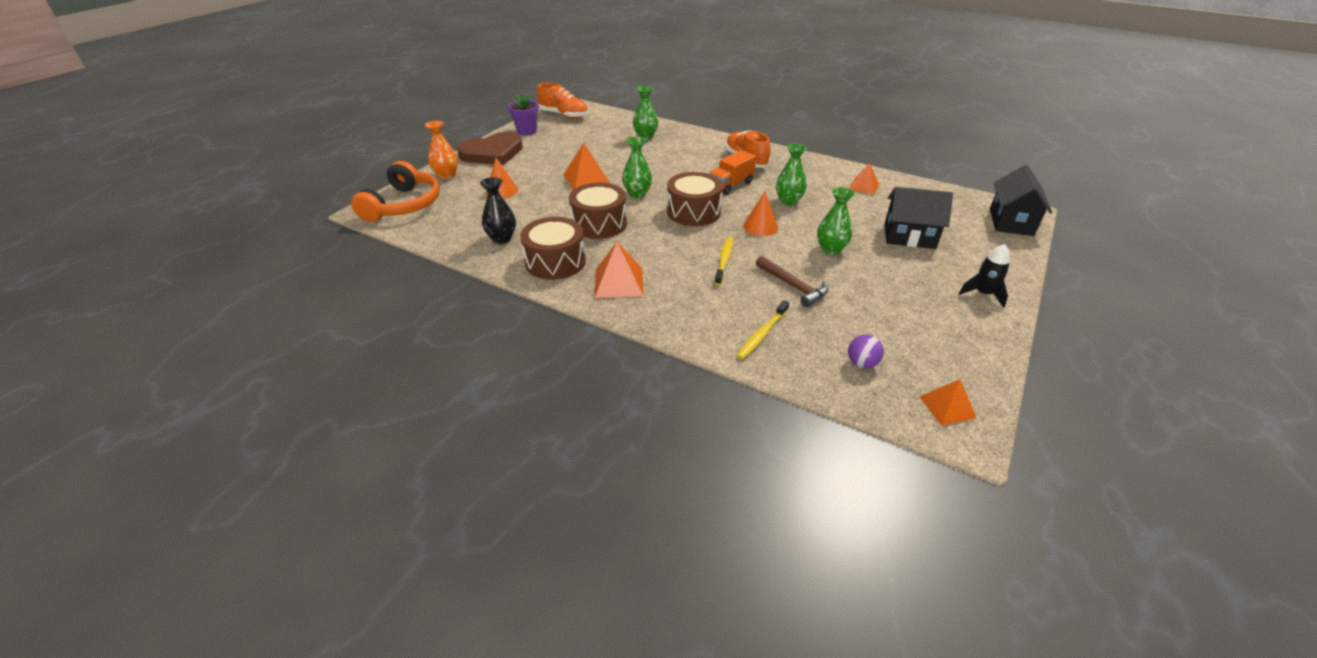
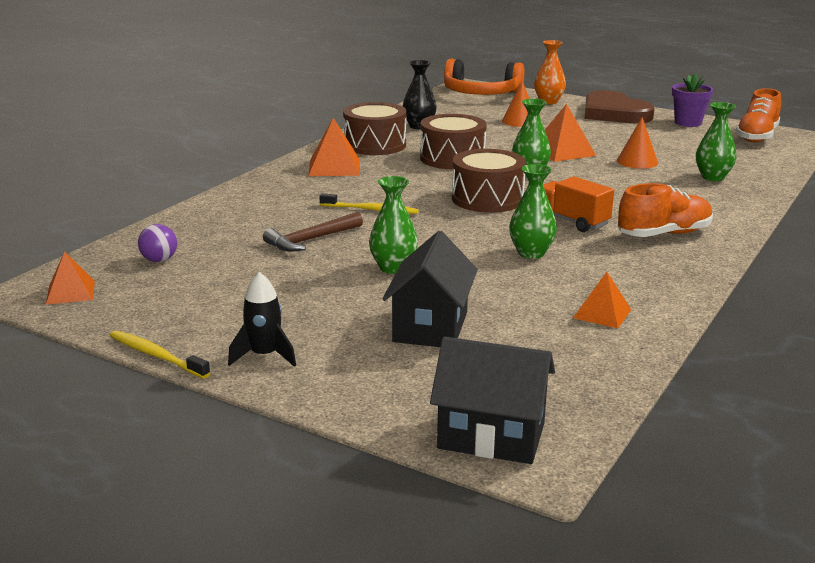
camera: 90 degrees right, 15 degrees down
(760, 226) = (453, 232): orange cone -> orange cone (637, 161)
(762, 334) = (227, 220): yellow toothbrush -> yellow toothbrush (156, 355)

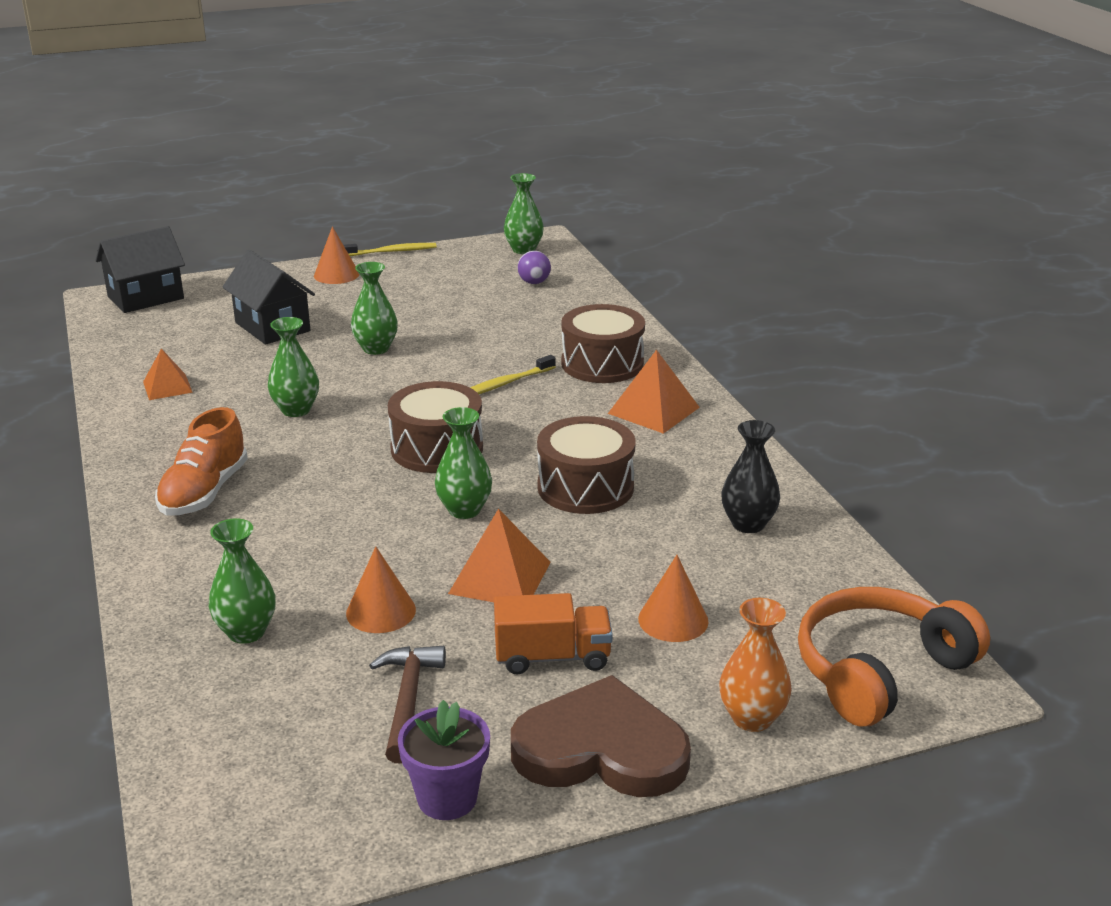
camera: 130 degrees right, 5 degrees up
(70, 292) = (523, 250): orange pyramid -> green vase
(264, 356) = (336, 274): black rocket -> orange cone
(311, 240) = (481, 339): brown hammer -> brown hammer (407, 701)
(375, 145) = (703, 461): brown drum -> brown drum (602, 364)
(571, 221) = (314, 463): orange truck -> orange truck (552, 657)
(757, 136) = (284, 822): orange shoe -> none

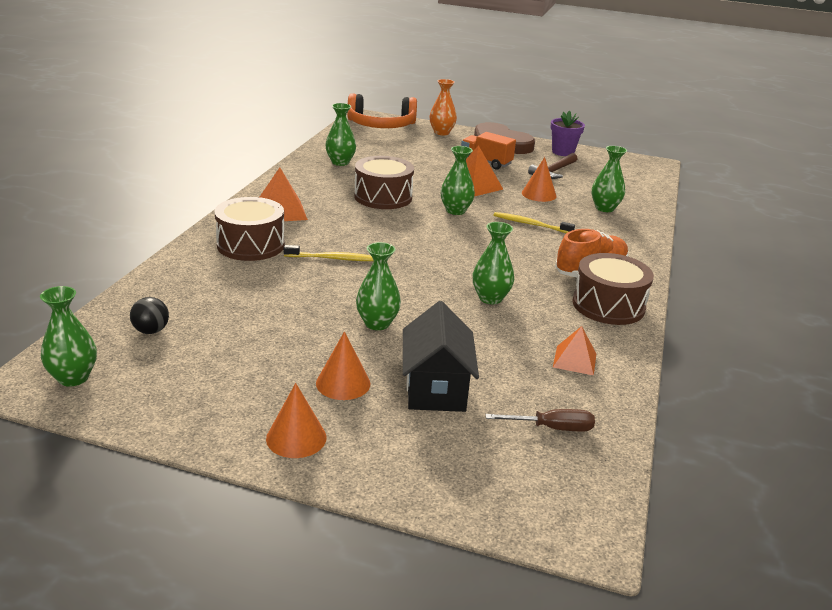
camera: 145 degrees left, 0 degrees up
(146, 297) = (536, 508): black house -> none
(159, 336) = (552, 428): none -> brown screwdriver
(391, 252) = (190, 448): yellow toothbrush -> yellow toothbrush (530, 224)
(437, 449) = (430, 240): brown drum -> brown drum (608, 305)
(534, 282) = (151, 331): purple ball -> black ball
(673, 620) = (425, 154): orange cone -> orange cone (343, 383)
(748, 524) = (340, 162): black vase -> green vase

